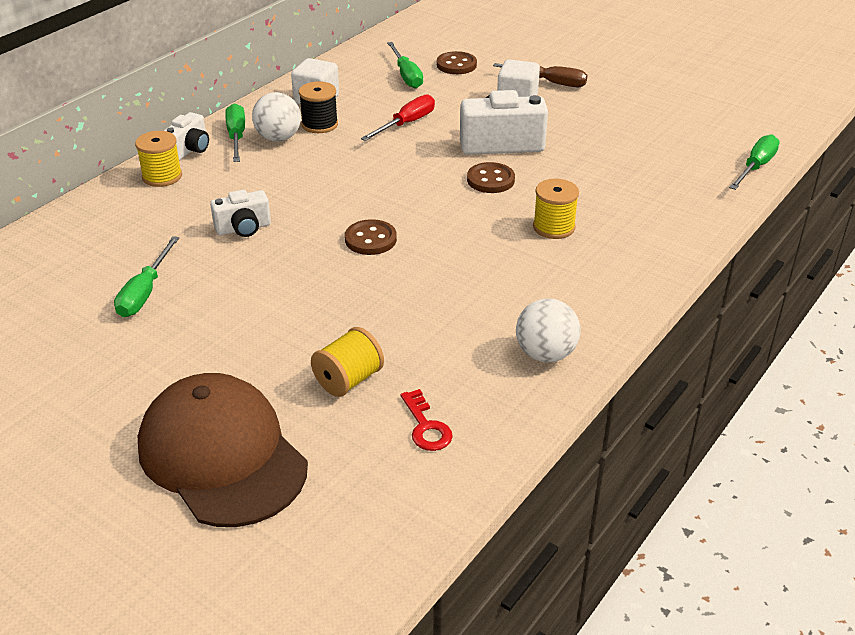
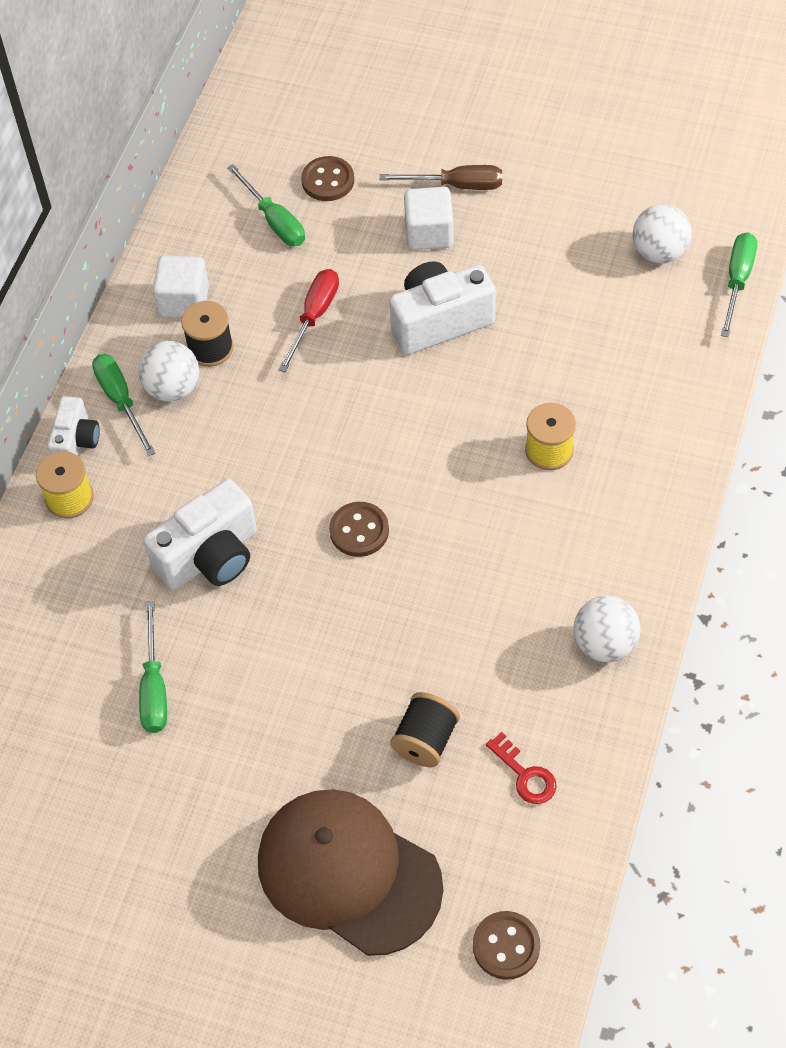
camera: 15 degrees left, 20 degrees up
(243, 228) = (210, 556): white camera -> white camera, size x1.68
(348, 380) = (425, 740): yellow spool -> black spool
(490, 180) = (452, 391): brown button -> brown button (506, 946)
(695, 141) = (659, 252): none -> white ball

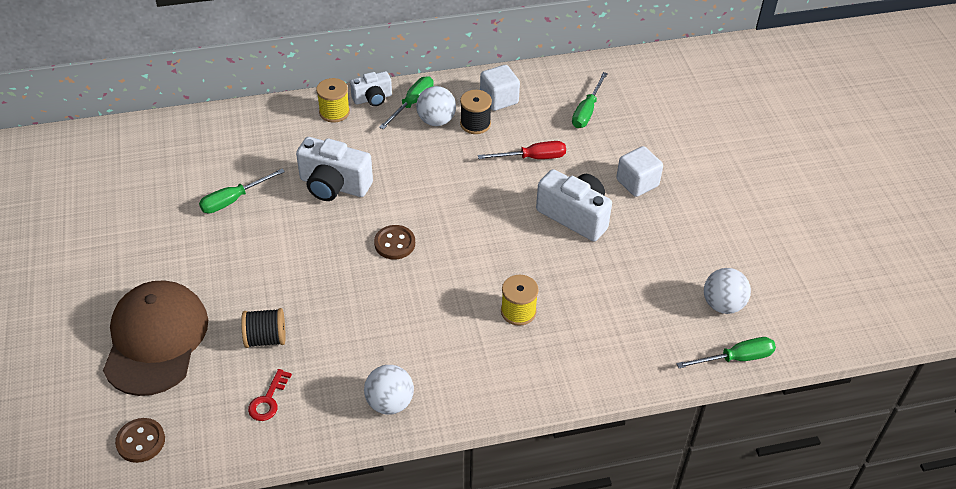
camera: 55 degrees right, 10 degrees down
(328, 180) = (636, 121): brown button -> none
(457, 185) = (685, 180): brown screwdriver -> none

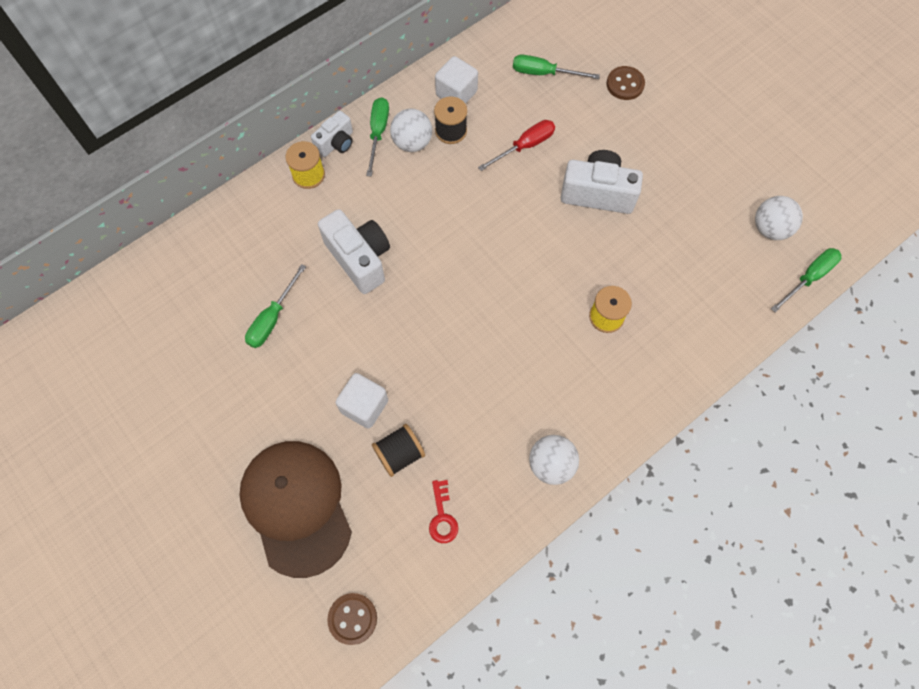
camera: 25 degrees left, 20 degrees up
(334, 185) = (360, 259): white camera -> white camera turned 120 degrees counterclockwise
(394, 243) = (455, 296): brown button -> brown button (625, 84)
(587, 111) = (544, 73): green screwdriver -> green screwdriver turned 105 degrees clockwise
(637, 183) = (631, 133): white cube -> white cube (364, 406)

